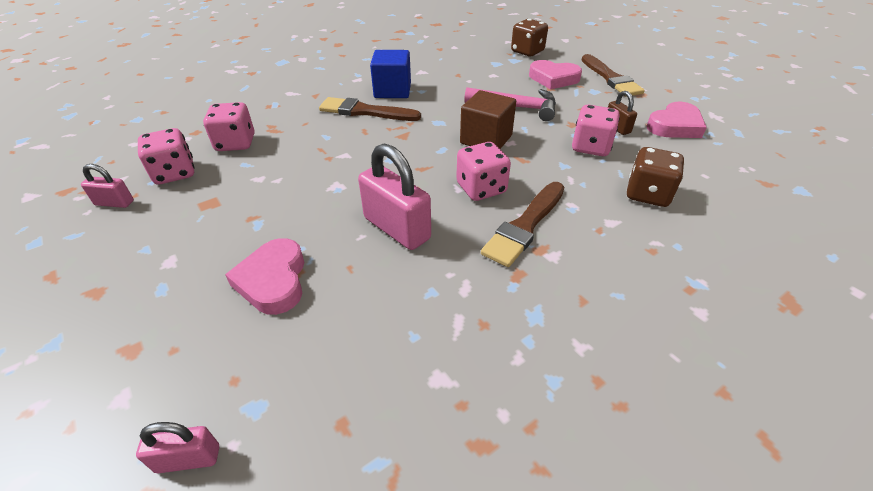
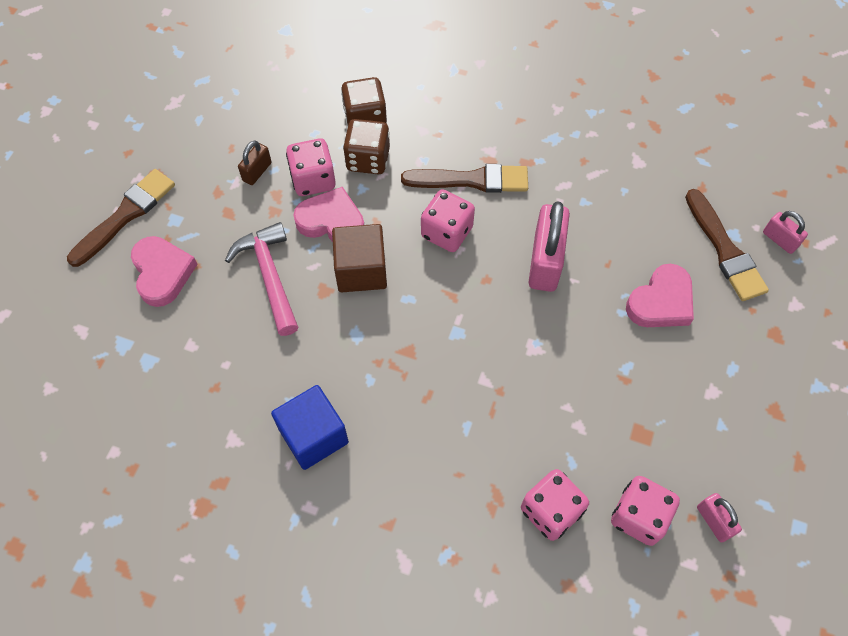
camera: 125 degrees left, 20 degrees up
(365, 111) = (387, 428): brown brush -> brown brush (725, 250)
(527, 51) = (81, 342): brown dice -> brown dice (368, 159)
(675, 126) = (221, 128): pink heart -> pink heart (331, 221)

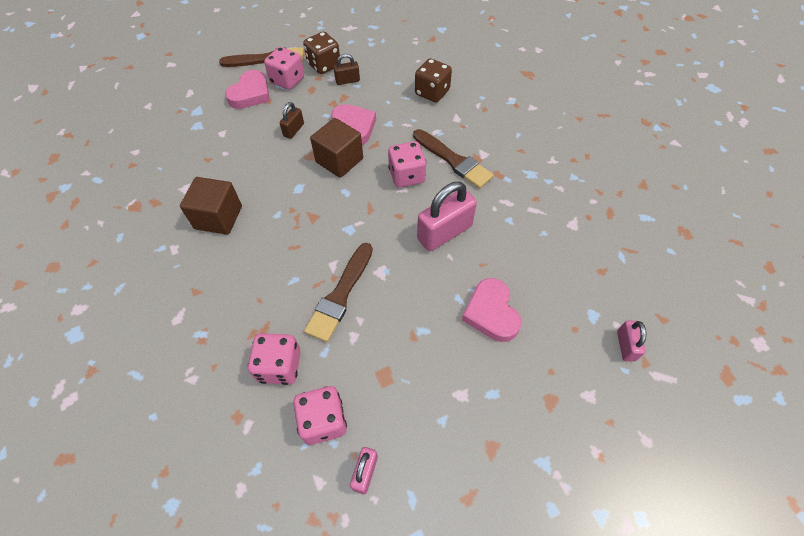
camera: 45 degrees right, 5 degrees down
(270, 276) = (293, 130): pink hammer -> brown padlock
(313, 180) = (369, 102): pink dice -> pink dice (287, 80)
(313, 436) = (218, 217): blue cube -> brown cube
(368, 159) = (409, 112): brown dice -> brown dice (324, 65)
(661, 302) = (491, 313): pink heart -> pink heart turned 75 degrees clockwise
(725, 250) = (574, 319): brown brush -> brown brush (340, 295)

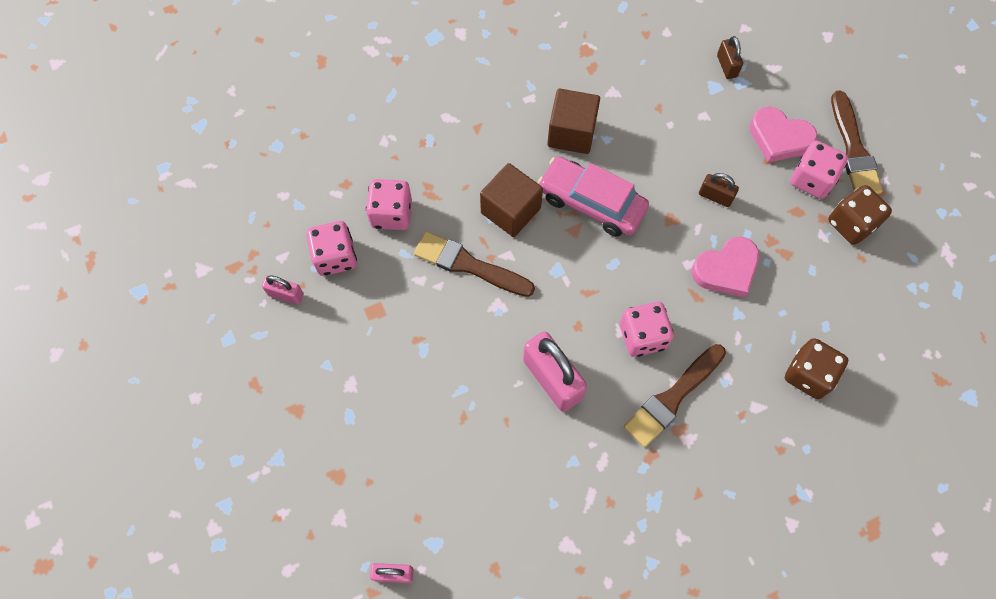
camera: 90 degrees right, 10 degrees up
(289, 205) = (591, 202): none -> pink car
(339, 160) = (665, 254): brown cube -> brown cube (510, 210)
(347, 81) = (820, 257): brown padlock -> brown padlock (726, 66)
(491, 313) = (441, 424): pink heart -> none

